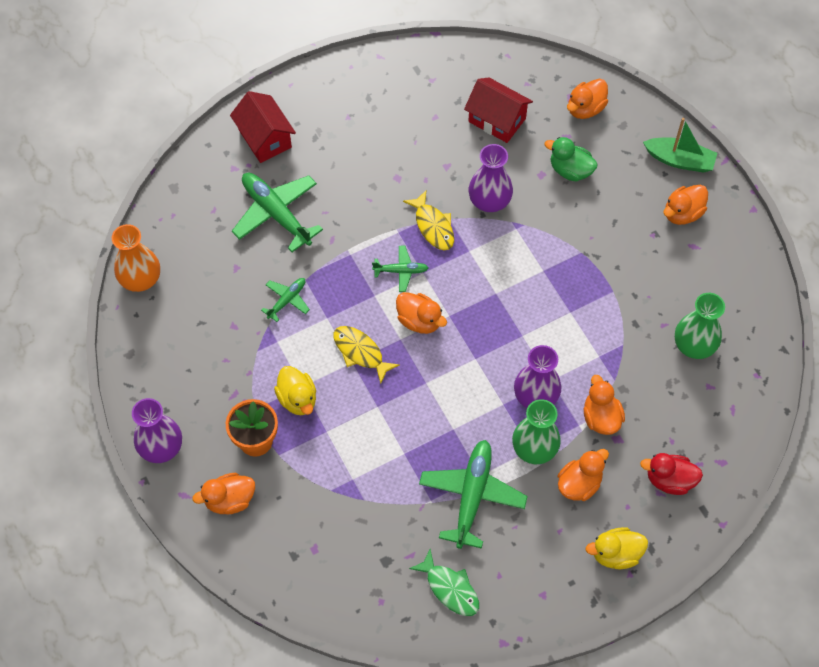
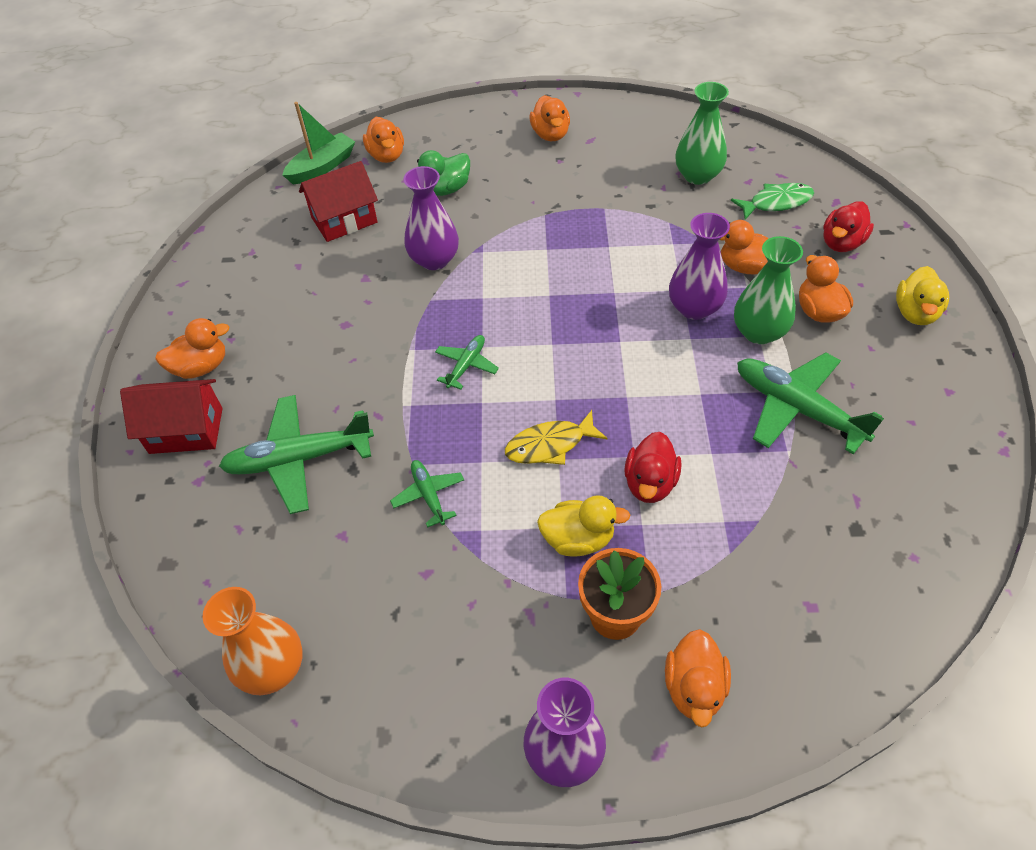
camera: 60 degrees left, 10 degrees down
(360, 424) = (650, 483): none -> red duck
(419, 321) = (542, 372): orange duck -> orange duck (201, 367)
(433, 226) = (430, 316): yellow fish -> none
(450, 588) = (916, 476): green fish -> green fish (776, 203)
(679, 160) = (493, 117): green boat -> green boat (322, 167)

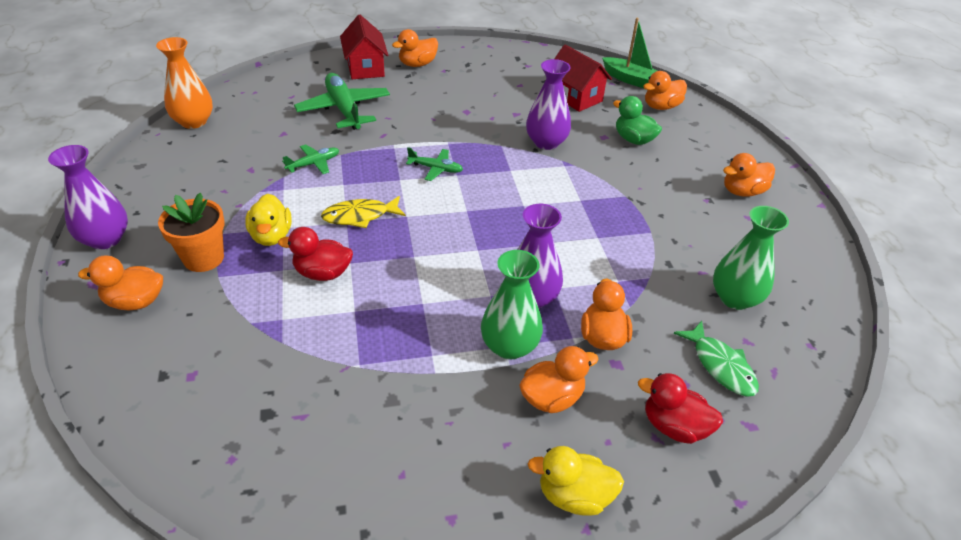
camera: 75 degrees right, 10 degrees down
(201, 367) = (417, 64): orange duck -> orange duck turned 90 degrees clockwise
(549, 445) = (360, 216): yellow fish -> yellow fish turned 75 degrees counterclockwise
(796, 408) = (411, 373): green plane -> none

